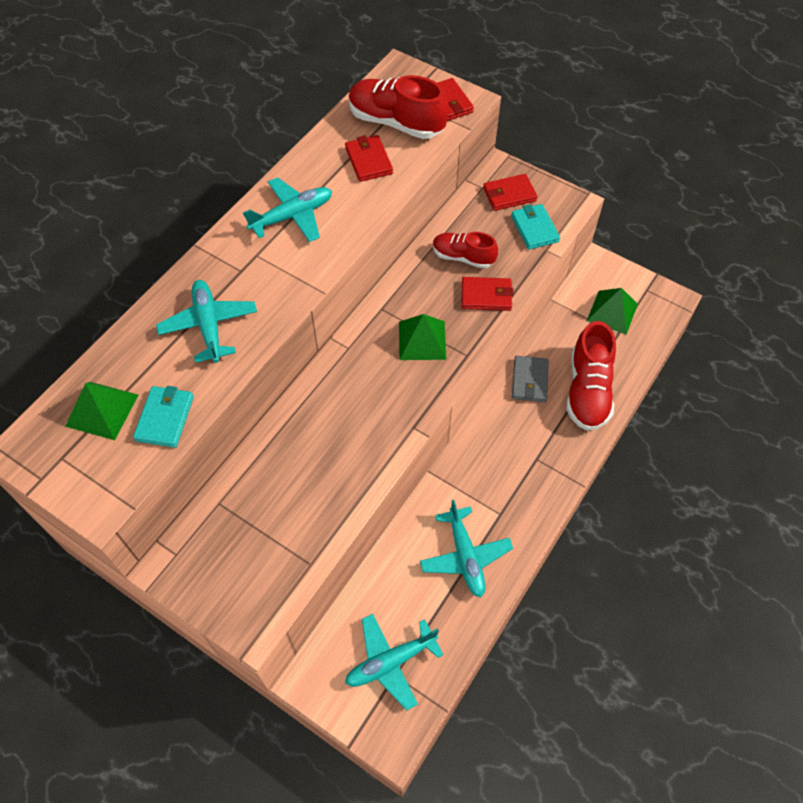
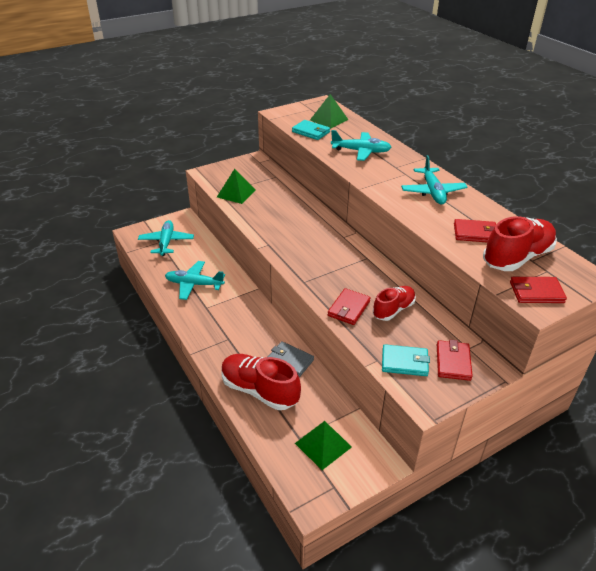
camera: 115 degrees right, 20 degrees down
(422, 340) = (329, 267): green pyramid -> green pyramid (236, 193)

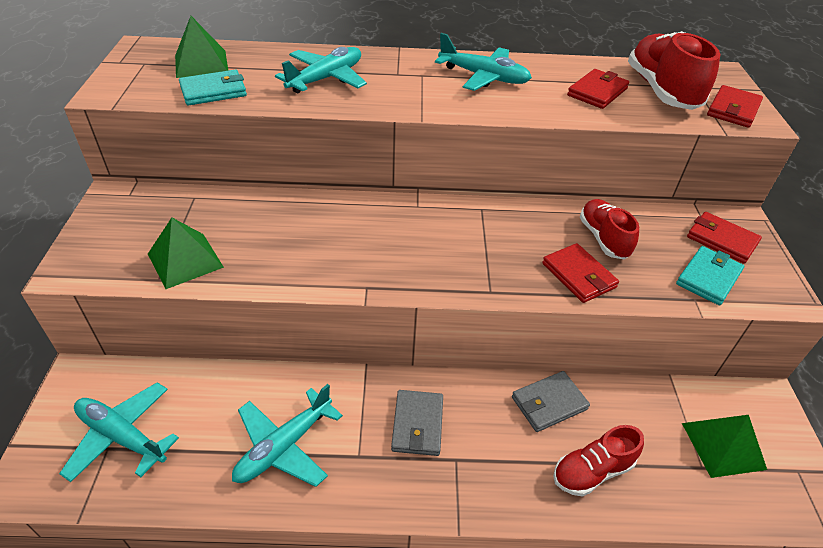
camera: 60 degrees left, 5 degrees up
(237, 319) = (417, 425): none -> grey wallet
(259, 390) = (592, 471): red shoe -> red shoe, size x0.63

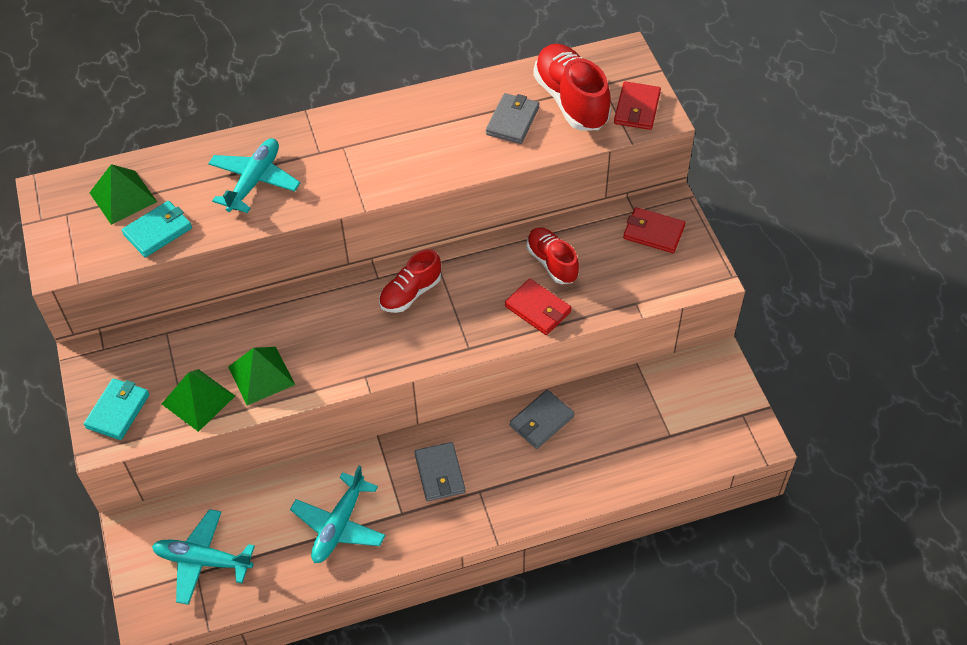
camera: 15 degrees left, 10 degrees up
(484, 77) = (403, 132): turquoise plane -> none
(592, 471) = (586, 466): red shoe -> red shoe (410, 293)
(597, 92) = (512, 121): red wallet -> grey wallet
(708, 278) = (645, 277): turquoise wallet -> turquoise wallet (118, 411)
(723, 445) = (684, 412): green pyramid -> green pyramid (261, 375)

